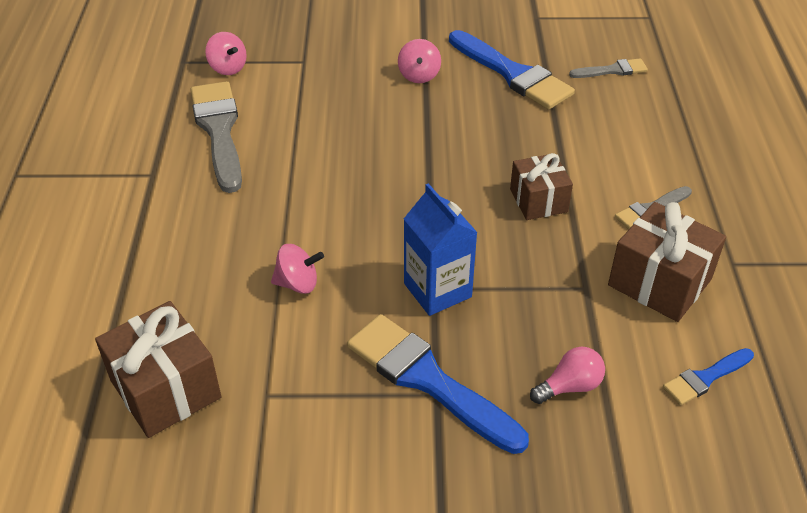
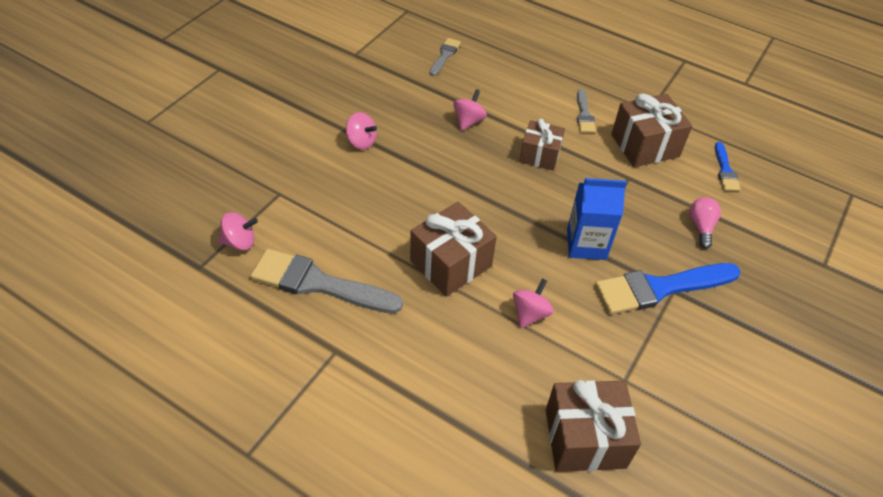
camera: 60 degrees left, 5 degrees up
(315, 200) = (451, 263): none -> brown gift
(512, 74) = (404, 98): blue brush -> none
(530, 128) = (468, 121): none -> pink spinning top

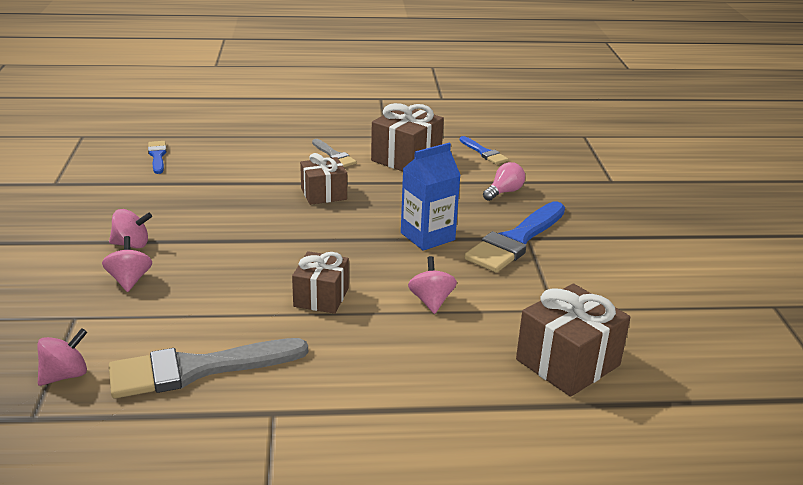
camera: 35 degrees left, 20 degrees down
(444, 56) = (157, 156): grey brush -> blue brush
(451, 263) = (321, 297): brown gift -> brown gift, size x0.66
(468, 121) = (231, 193): pink spinning top -> pink spinning top (129, 280)
(701, 227) = (504, 192): pink light bulb -> pink light bulb turned 75 degrees clockwise

